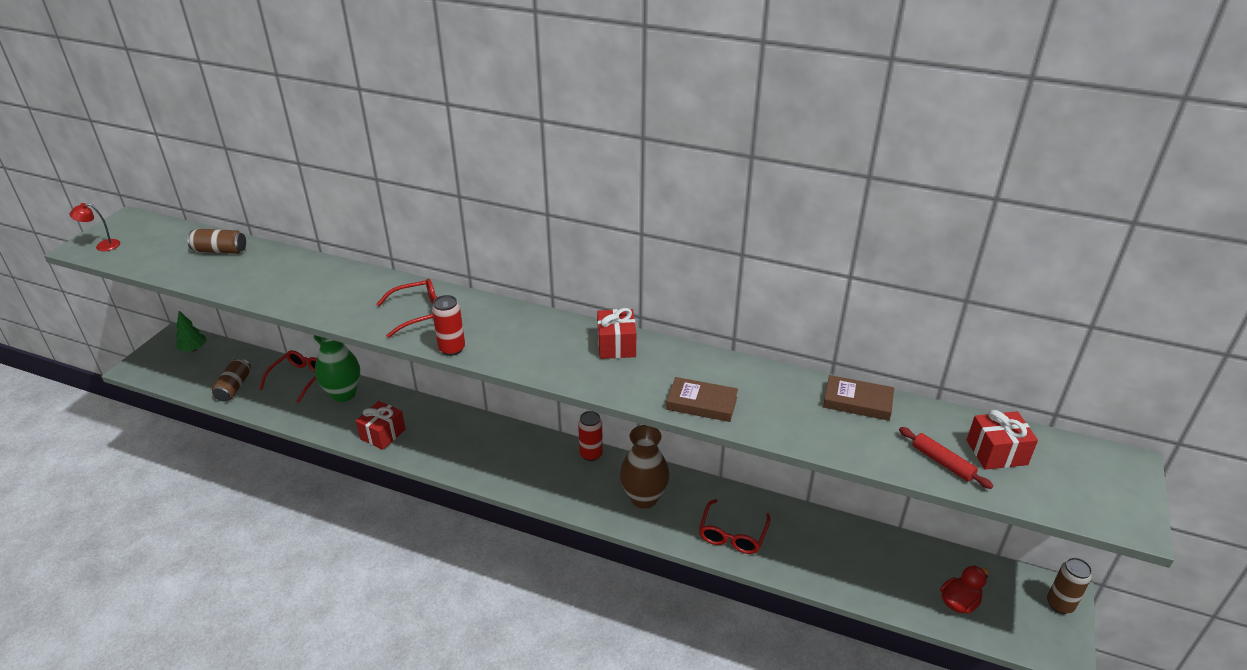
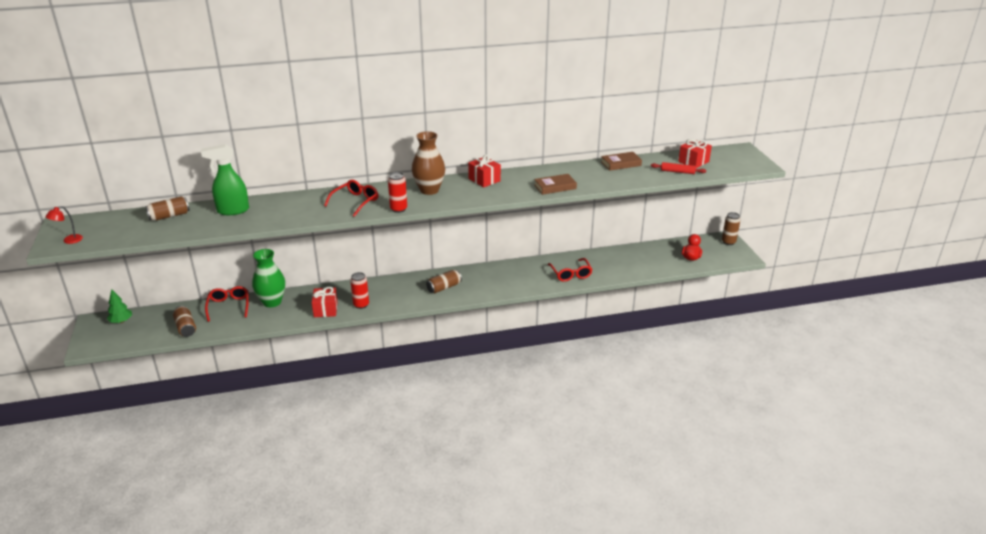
camera: 35 degrees left, 5 degrees down
(283, 269) = (232, 211): none -> green spray bottle
(544, 470) = (444, 287): none -> brown can
(591, 454) = (462, 271): red can -> red can (361, 305)
(644, 498) = (511, 278): brown vase -> brown vase (429, 190)

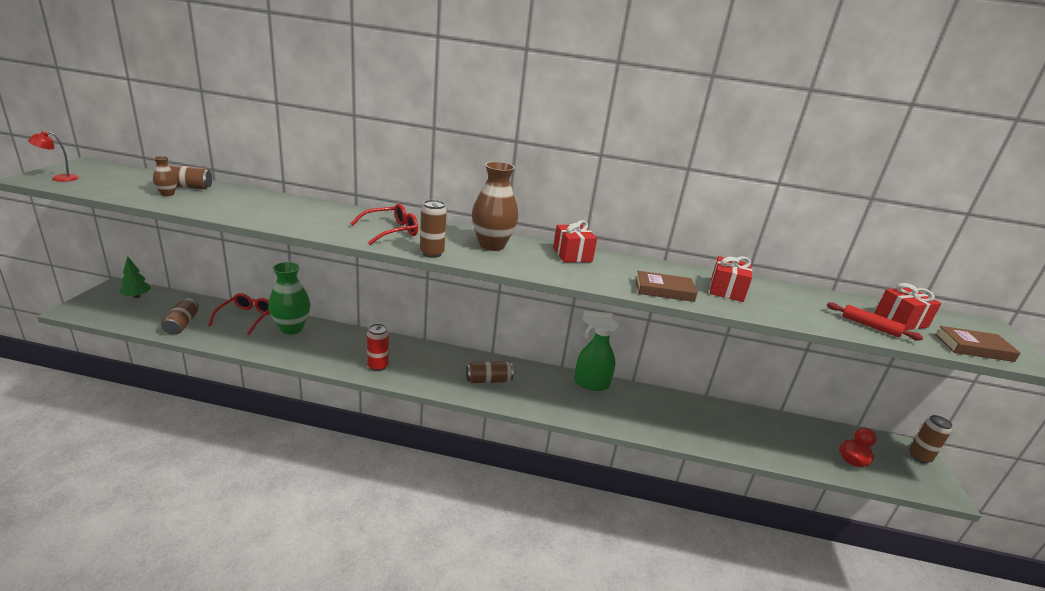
camera: 20 degrees right, 5 degrees down
(167, 226) = (167, 194): none -> brown vase
(232, 211) = (251, 200): green spray bottle -> green spray bottle (590, 384)
(325, 309) = (335, 357): red gift -> red gift (726, 290)
(398, 209) = (432, 253): red can -> brown can
(570, 274) = (661, 421): red glasses -> none
(621, 164) = (779, 290): brown book -> brown book (973, 348)

